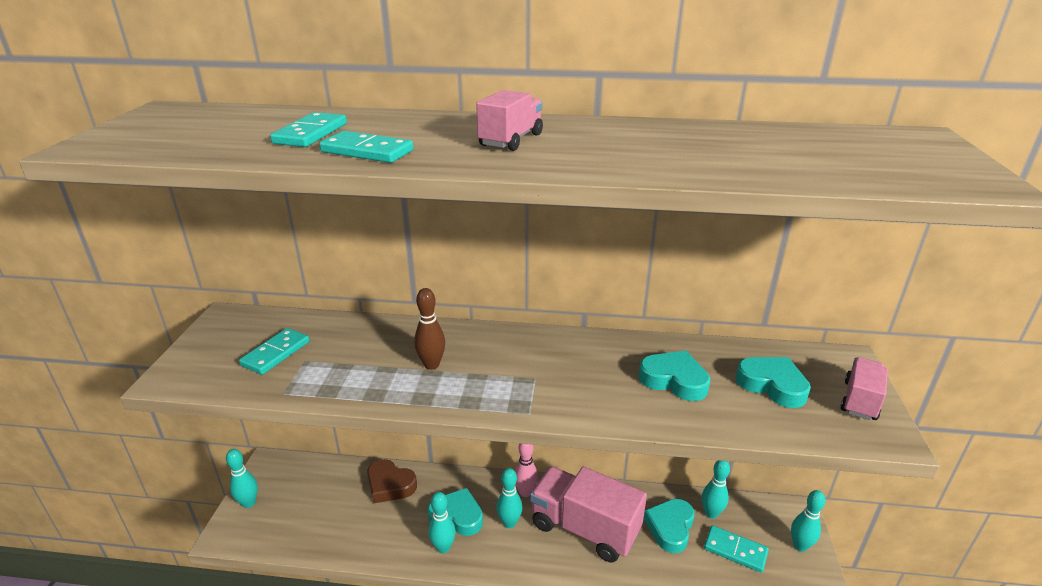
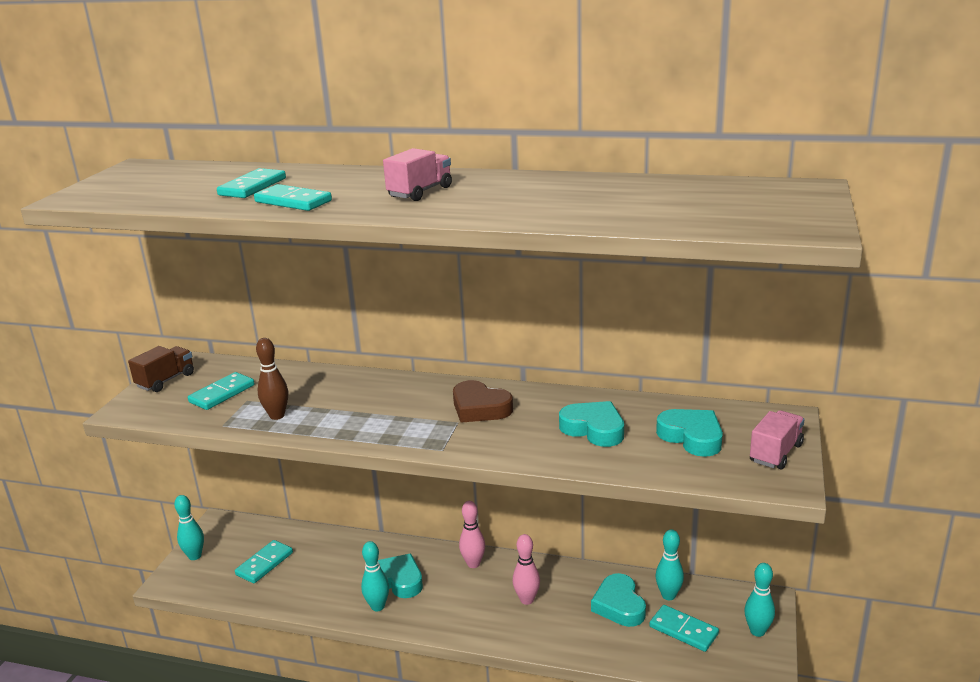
camera: 10 degrees right, 5 degrees down
(211, 339) = (166, 380): none -> brown truck
(322, 507) = (264, 564): none -> turquoise domino
(390, 485) = (335, 549): brown heart -> brown heart (480, 408)
(431, 365) = (363, 408): brown bowling pin -> brown bowling pin (277, 416)
(509, 523) = (450, 590): turquoise bowling pin -> none
(584, 528) = (527, 600): pink truck -> pink bowling pin
(670, 527) = (619, 605): turquoise heart -> turquoise heart turned 45 degrees counterclockwise

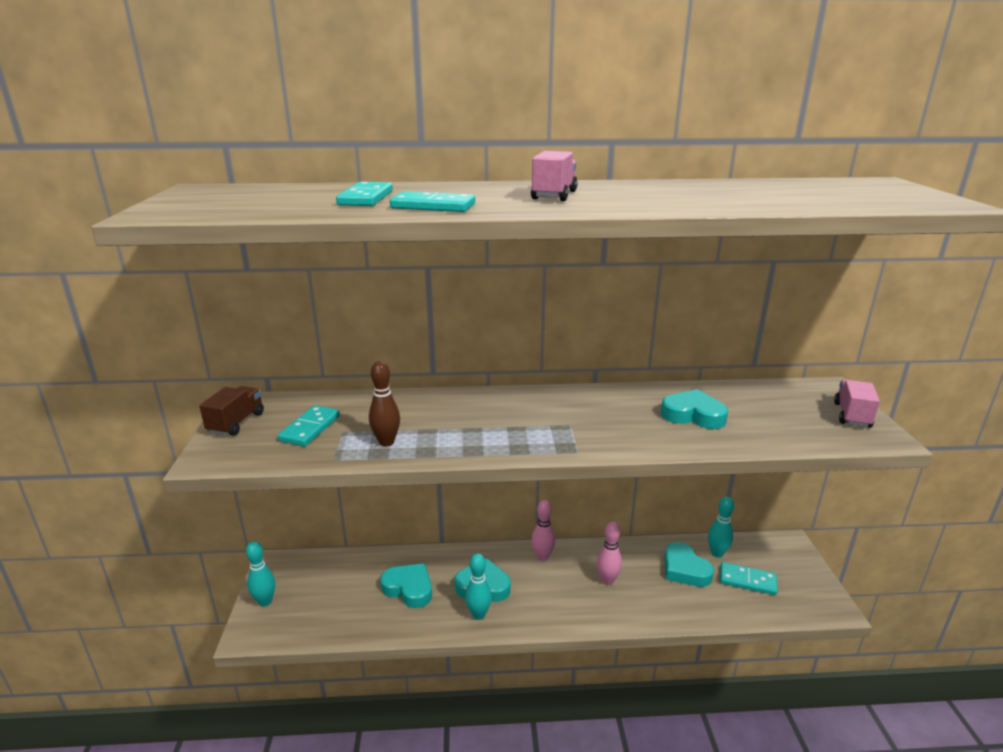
camera: 20 degrees left, 0 degrees up
(264, 564) = (344, 595): turquoise domino -> none
(480, 408) = (579, 410): brown heart -> none
(691, 437) = (777, 411): turquoise heart -> turquoise heart (409, 589)
(757, 631) = (801, 569): turquoise bowling pin -> none

